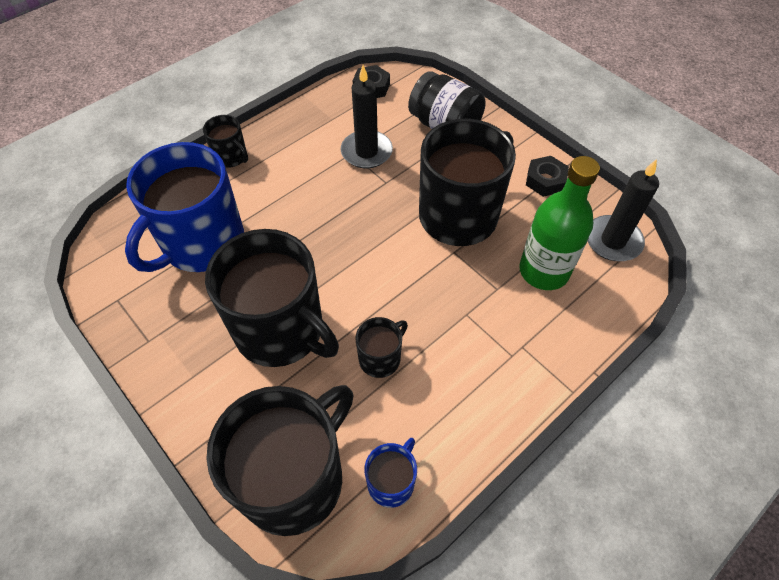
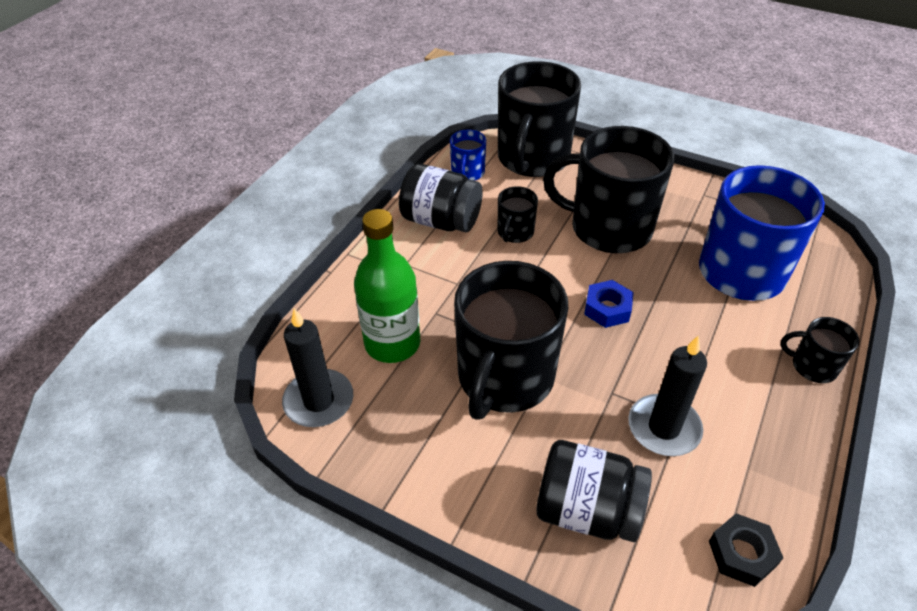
camera: 160 degrees right, 10 degrees down
(344, 245) = (607, 309): none -> blue nut
(455, 405) = (441, 221): none -> black jar
(545, 180) = (415, 460): black nut -> none

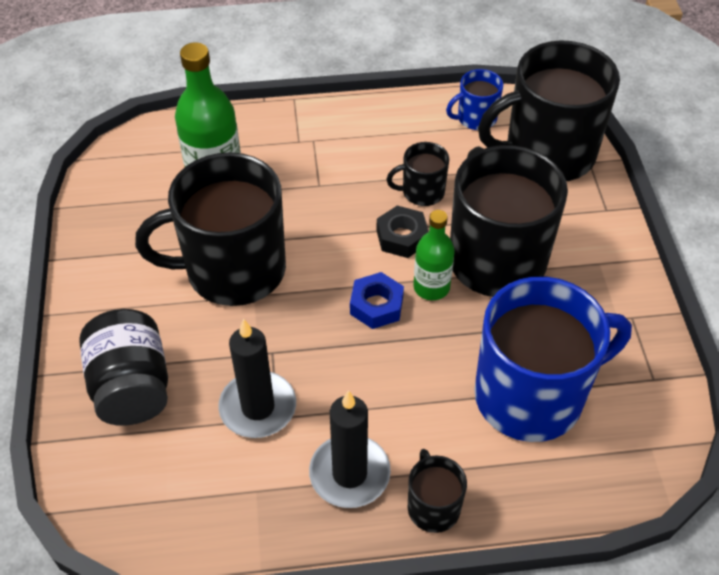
camera: 55 degrees right, 5 degrees up
(319, 401) = (126, 170): black candle -> black candle (349, 473)
(441, 221) = (389, 134): black jar -> none
(611, 271) = (431, 287): none -> green bottle
(742, 554) = (156, 516): black nut -> black nut (402, 237)

